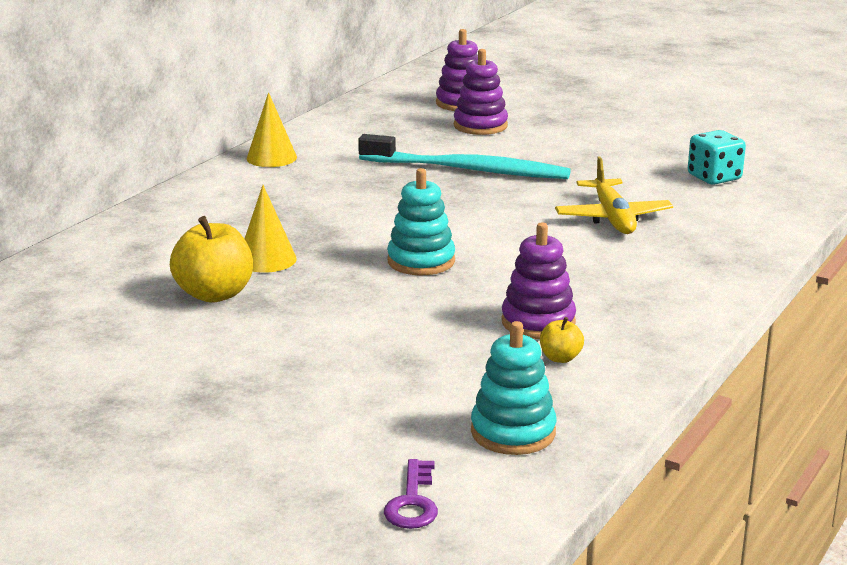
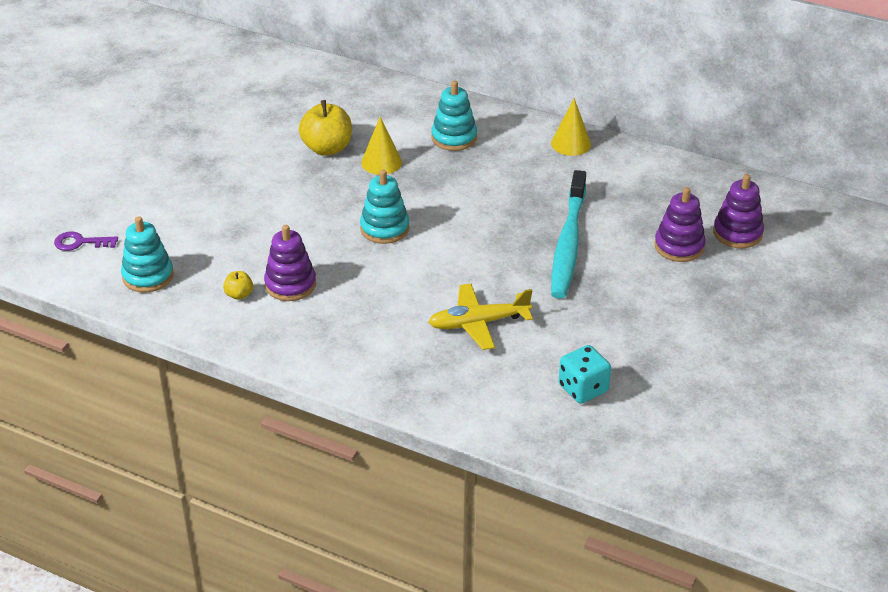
camera: 85 degrees right, 15 degrees up
(228, 215) = (454, 138): none -> turquoise stacking toy

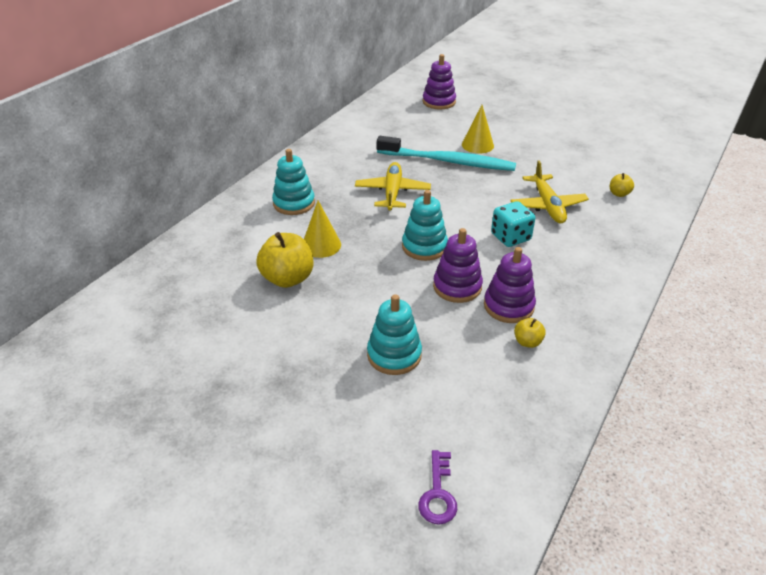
camera: 85 degrees left, 0 degrees up
(148, 276) = (502, 419): turquoise stacking toy -> turquoise stacking toy (394, 355)
(487, 202) = (392, 192): none -> yellow plane
(517, 390) = (619, 194): none -> yellow apple
(571, 143) = (320, 150): yellow cone -> yellow cone (477, 145)
(583, 388) = (609, 168): turquoise dice -> turquoise dice (510, 237)
(679, 246) = (452, 122): purple stacking toy -> purple stacking toy (457, 287)

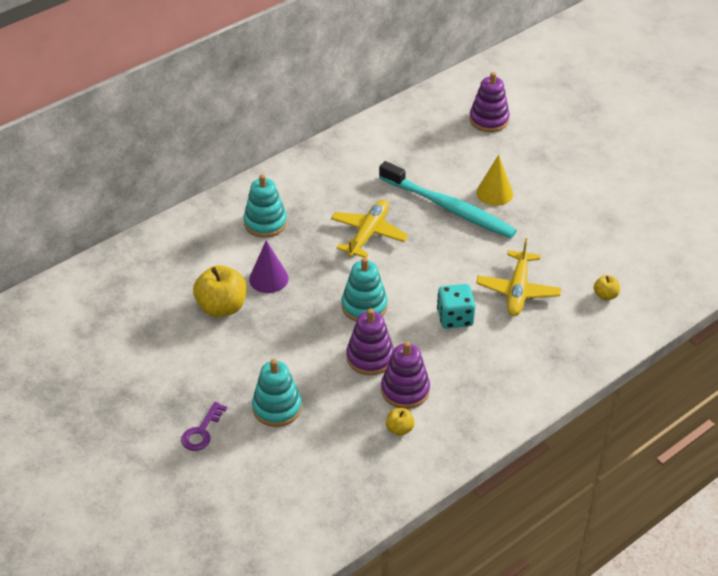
camera: 20 degrees right, 5 degrees up
(321, 245) = (268, 278): yellow cone -> purple cone
(438, 494) = (249, 530): purple key -> purple key (202, 431)

